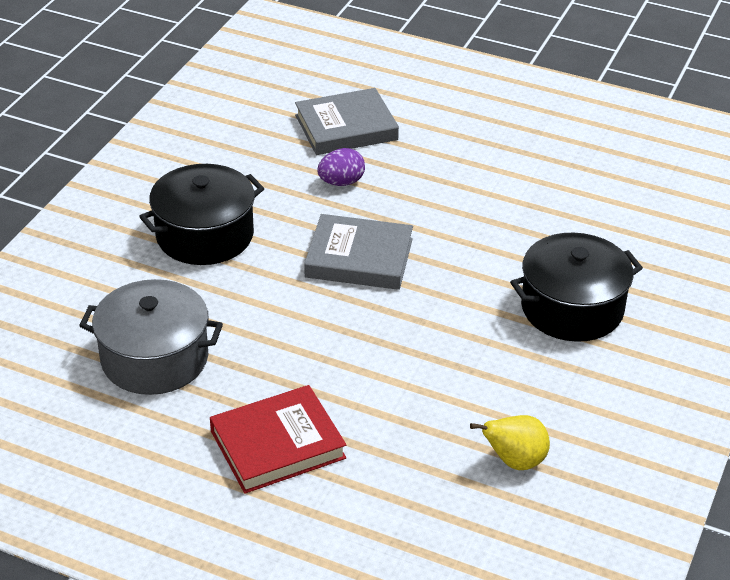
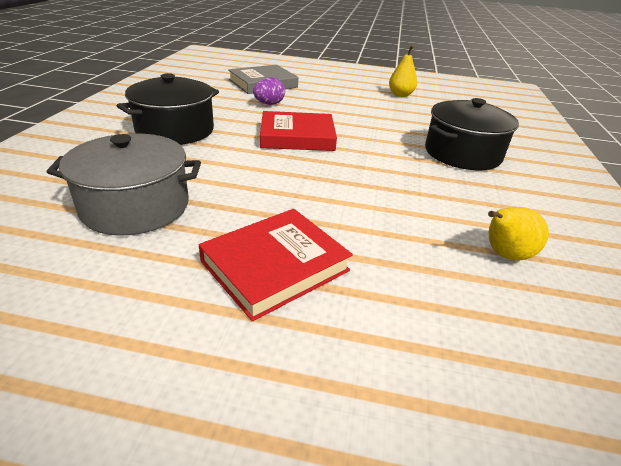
camera: 15 degrees left, 5 degrees down
(359, 258) = (297, 136): grey book -> red book
(558, 166) = (400, 95): none -> yellow pear

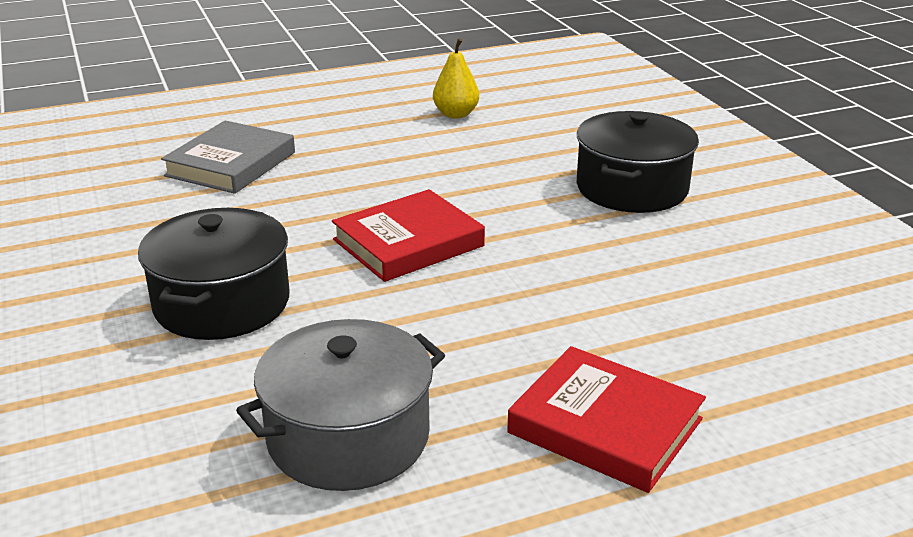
camera: 30 degrees left, 5 degrees down
(269, 104) = (294, 201): purple egg -> none
(275, 266) = (605, 426): red book -> red book turned 75 degrees counterclockwise
(504, 255) = (795, 306): yellow pear -> none

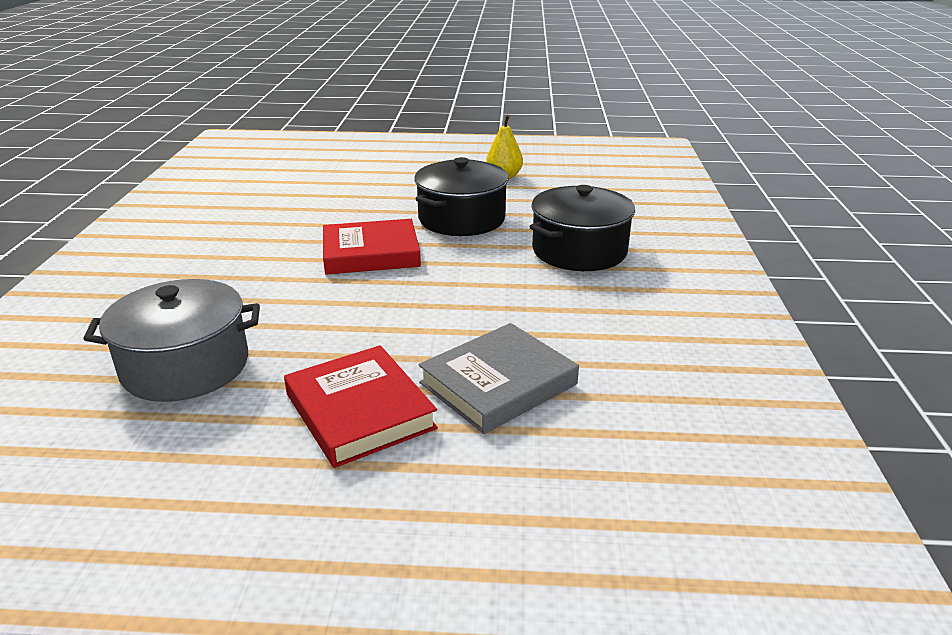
camera: 25 degrees right, 0 degrees up
(222, 303) = (212, 264): black pot -> black pot (461, 219)
(231, 164) = (317, 181): grey book -> grey book (498, 384)

